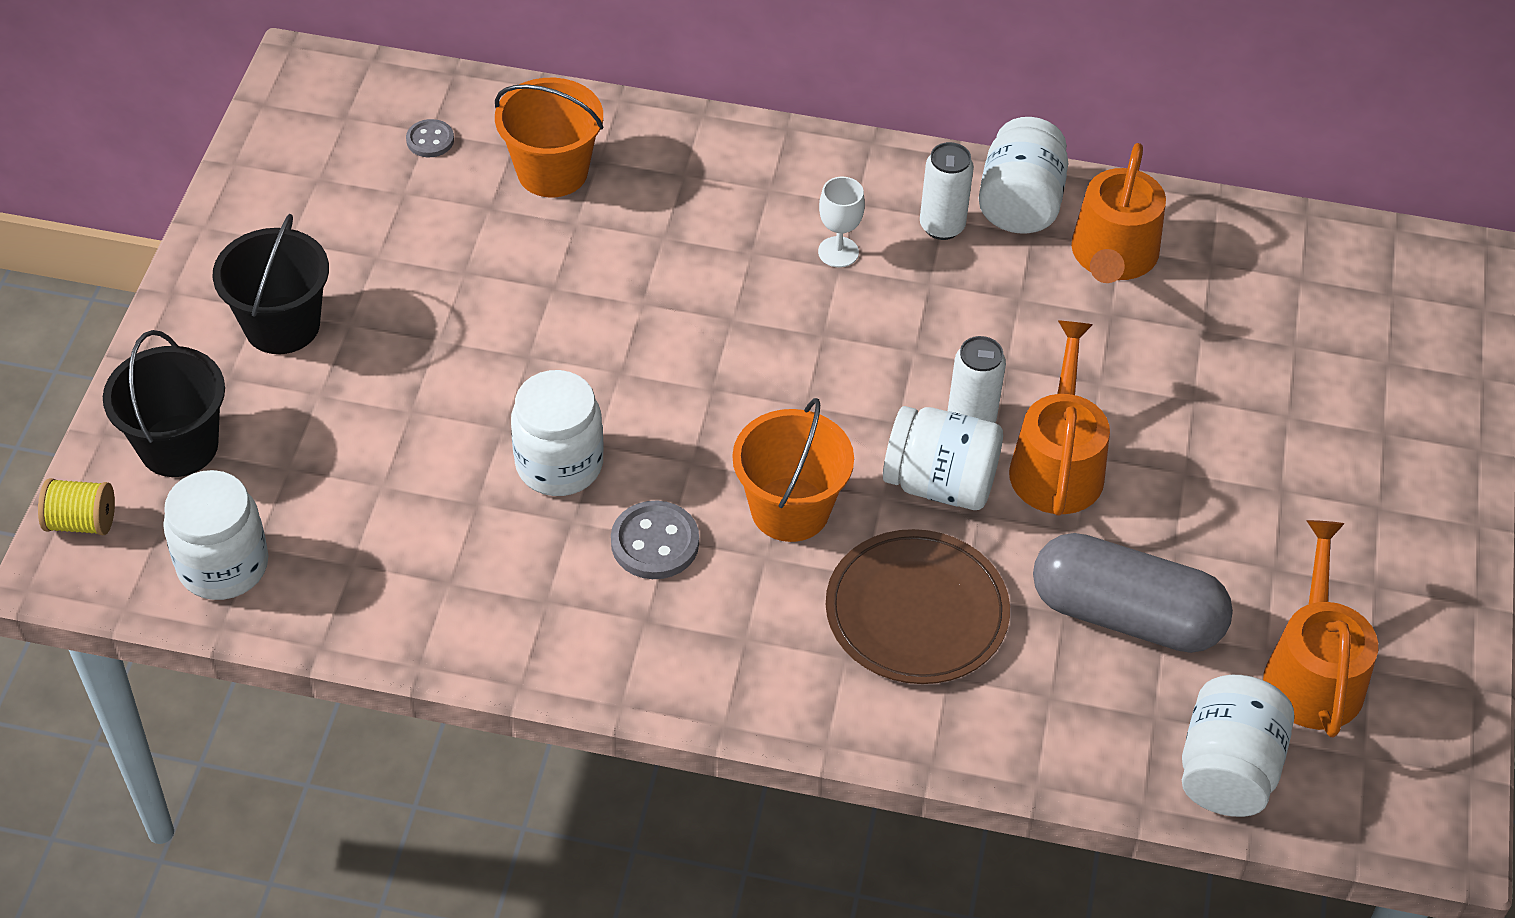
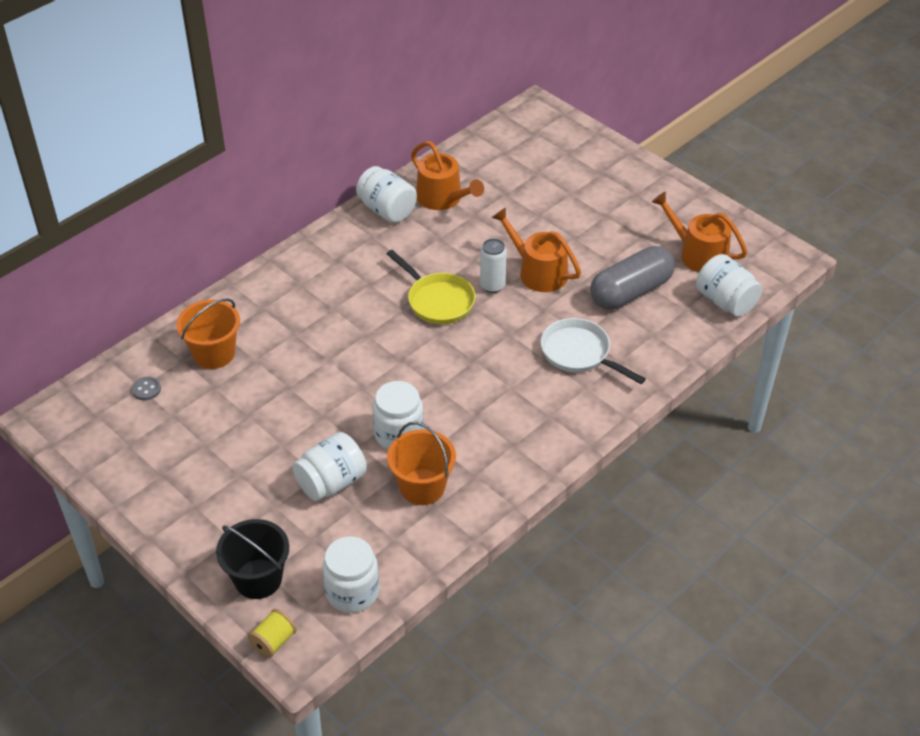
camera: 55 degrees left, 5 degrees down
(282, 325) = (215, 502): black bucket -> none
(655, 543) = (472, 422): grey button -> none
(790, 509) = (492, 367): orange bucket -> orange bucket (422, 487)
(838, 252) = (360, 280): white goblet -> none
(876, 368) = (437, 301): none -> yellow pan
(916, 612) = (579, 353): brown plate -> white pan
(940, 483) = (518, 312): white jar -> white jar (331, 482)
(942, 226) = (377, 240): white can -> none

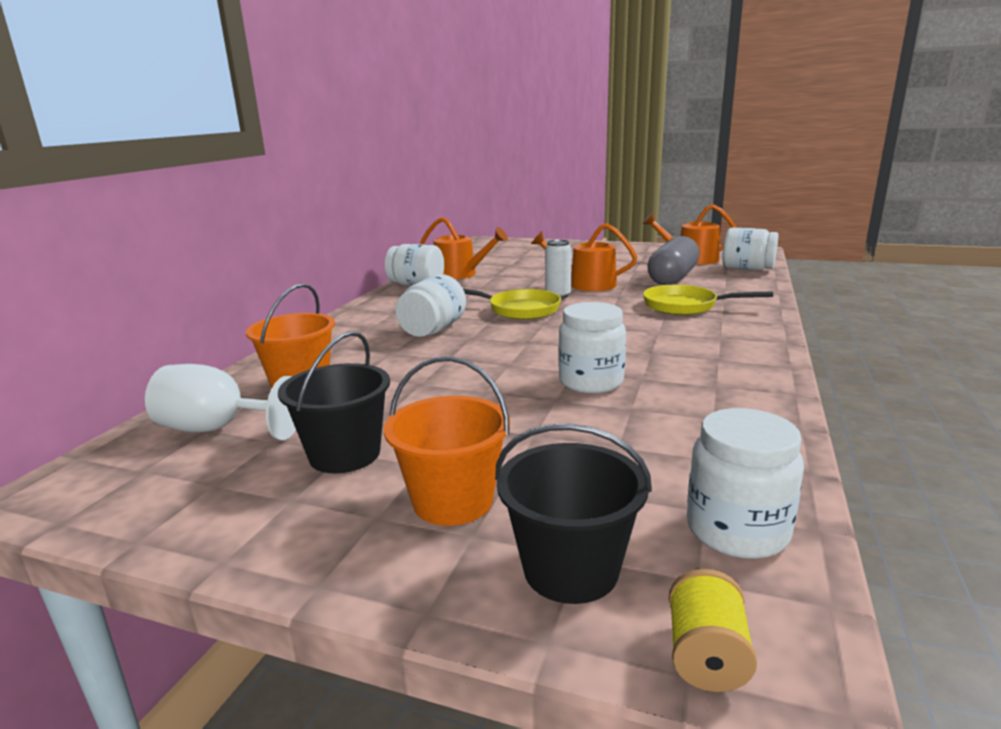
camera: 25 degrees left, 25 degrees down
(146, 389) = (218, 429): grey button -> white goblet
(204, 447) = (345, 454): none -> black bucket
(331, 482) = (559, 435): white jar -> white jar (433, 330)
(422, 487) = (674, 408): orange bucket -> orange bucket (453, 501)
(579, 353) = (685, 306): white pan -> yellow pan

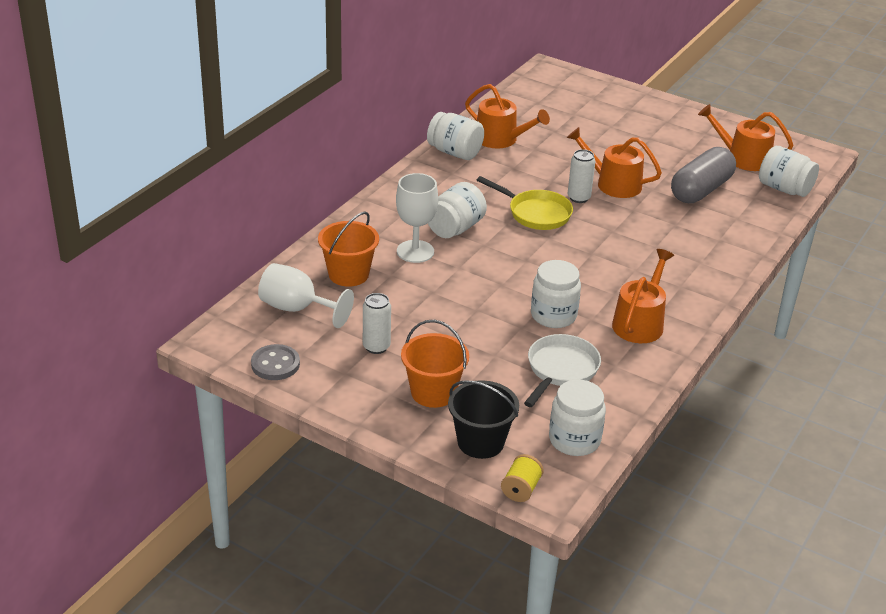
camera: 10 degrees right, 15 degrees up
(161, 508) = (275, 364): none -> grey button
(345, 454) = (376, 347): black bucket -> white can
(388, 353) = (415, 251): none -> white goblet
(640, 436) = (560, 370): none -> white pan
(685, 306) = (681, 238): yellow pan -> none
(704, 372) = (640, 323): none -> orange watering can

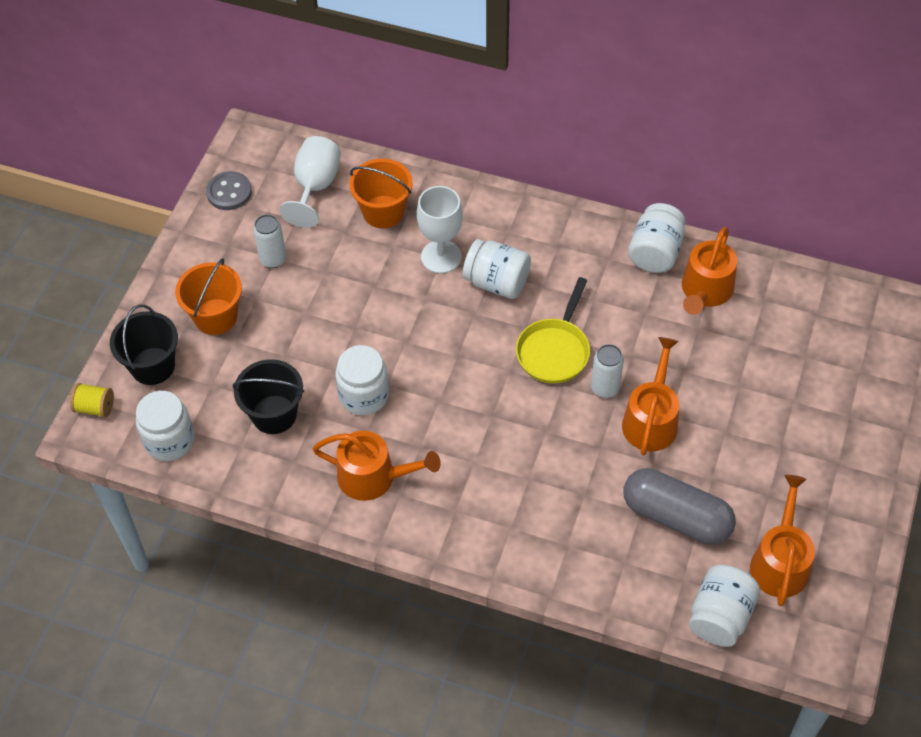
camera: 80 degrees right, 20 degrees up
(560, 370) = (274, 414): white pan -> black bucket

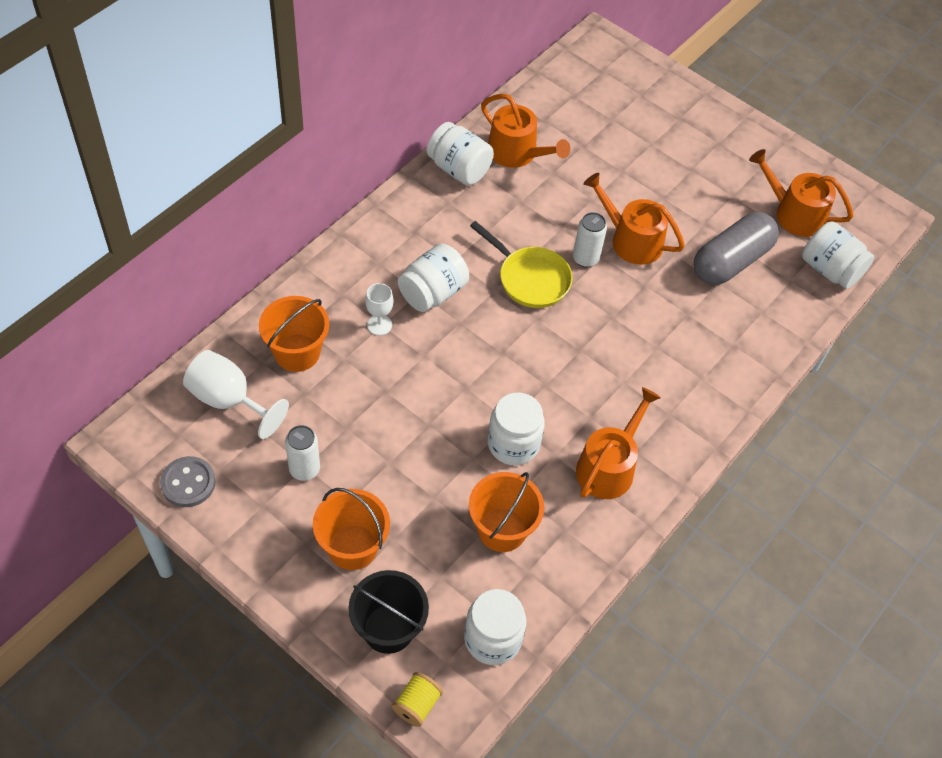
camera: 75 degrees left, 0 degrees up
(274, 414) = (502, 529): black bucket -> orange bucket
(441, 257) = (379, 325): white goblet -> white goblet, size x0.58

